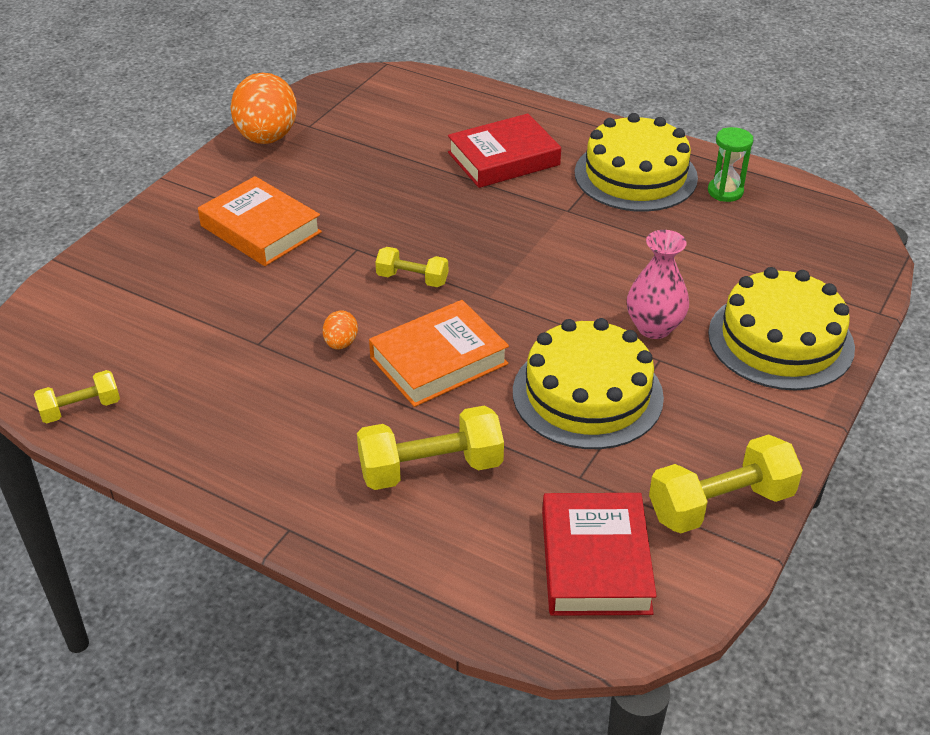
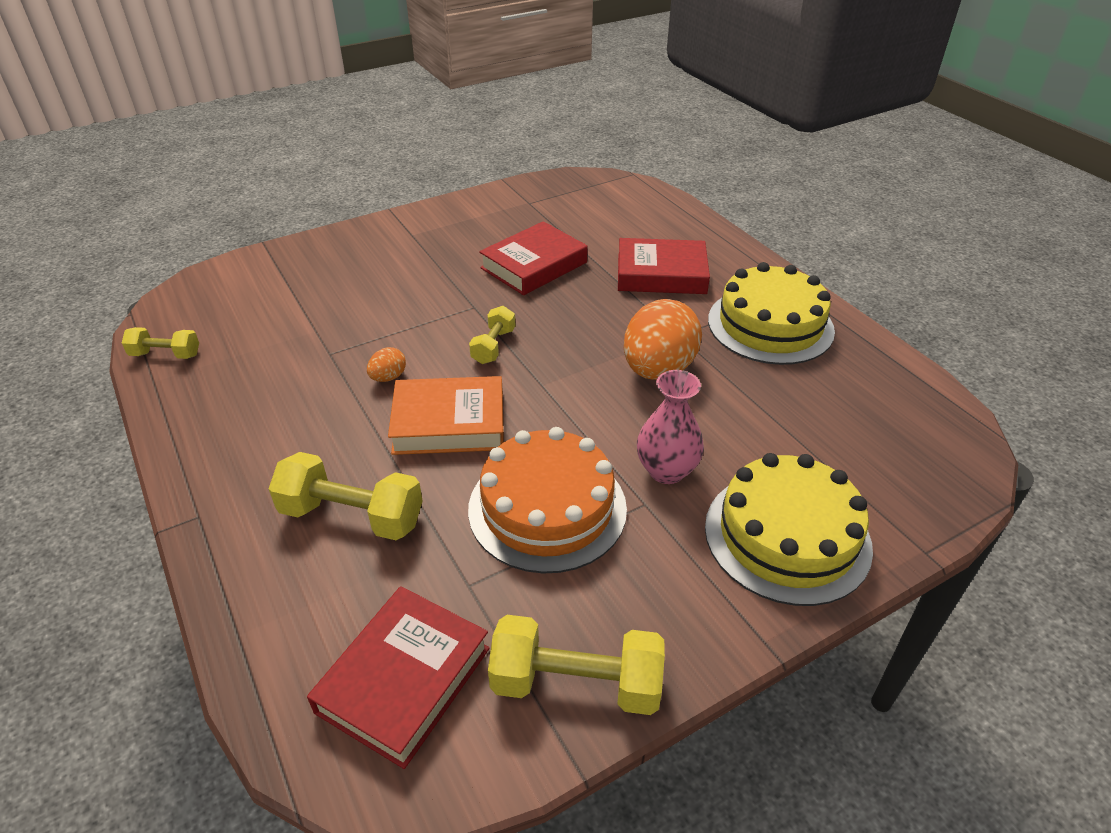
camera: 30 degrees right, 0 degrees up
(260, 229) = (418, 267): orange book -> none
(267, 138) = (489, 202): orange egg -> orange egg (658, 369)
(376, 189) = (534, 265): none -> red book
(412, 279) = (493, 346): yellow dumbbell -> yellow dumbbell turned 60 degrees clockwise
(587, 394) = (547, 508): yellow cake -> orange cake
(725, 192) = (848, 368): green hourglass -> none

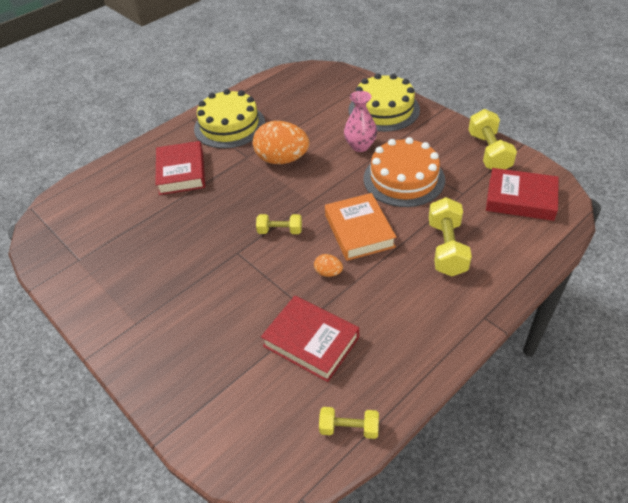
camera: 100 degrees left, 5 degrees up
(165, 354) = (349, 428): yellow dumbbell -> yellow dumbbell turned 75 degrees counterclockwise
(534, 265) = (178, 234): red book -> red book (311, 341)

